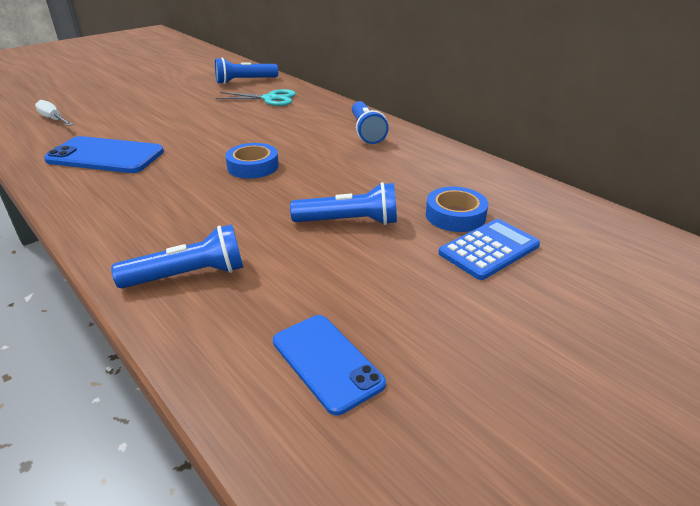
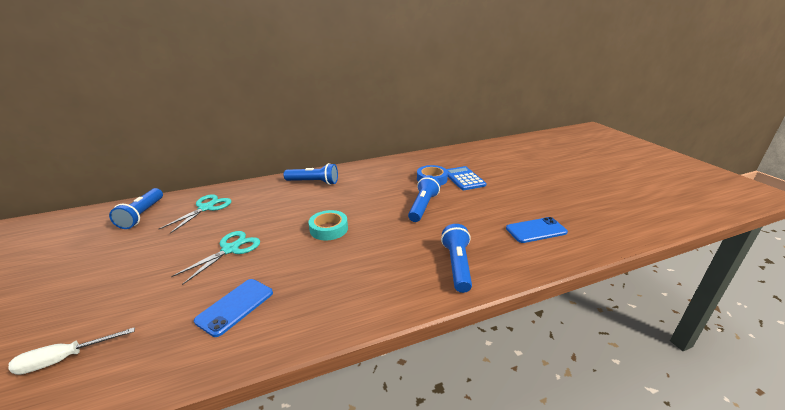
camera: 70 degrees left, 5 degrees down
(106, 156) = (235, 306): blue phone -> blue phone, size x0.67
(196, 129) = (230, 249): none -> turquoise scissors
(253, 166) = (329, 229): blue tape -> turquoise tape

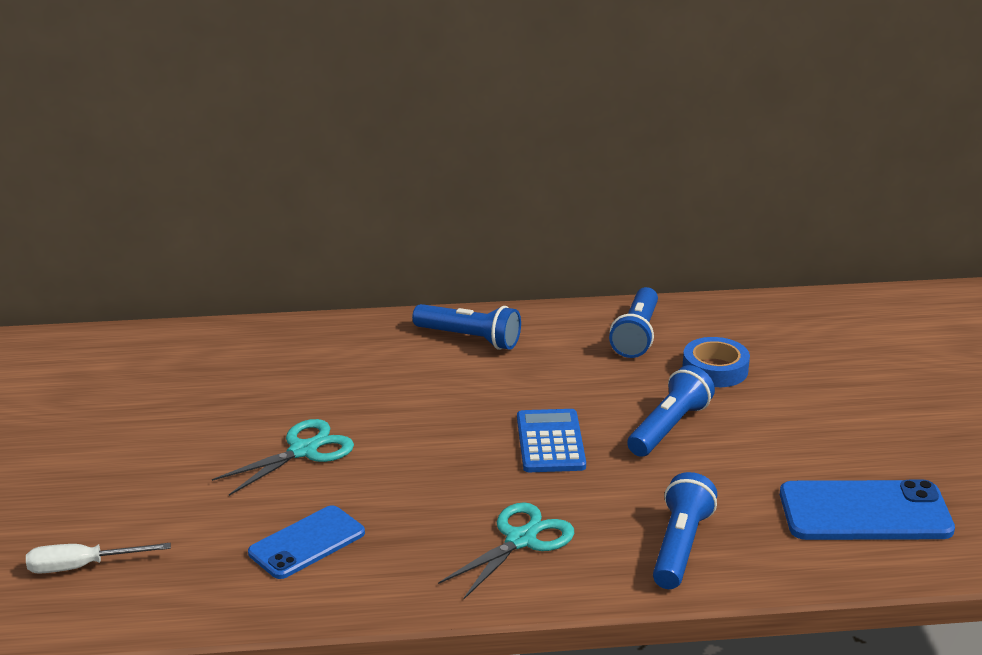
camera: 15 degrees right, 0 degrees up
(142, 215) = (154, 360): blue flashlight -> blue flashlight (636, 335)
(206, 208) = (263, 363): turquoise scissors -> turquoise scissors (520, 540)
(329, 229) = (476, 443): turquoise tape -> none
(464, 179) = (785, 379): blue calculator -> blue calculator (550, 442)
(536, 230) = (865, 512): blue phone -> blue phone, size x1.50

